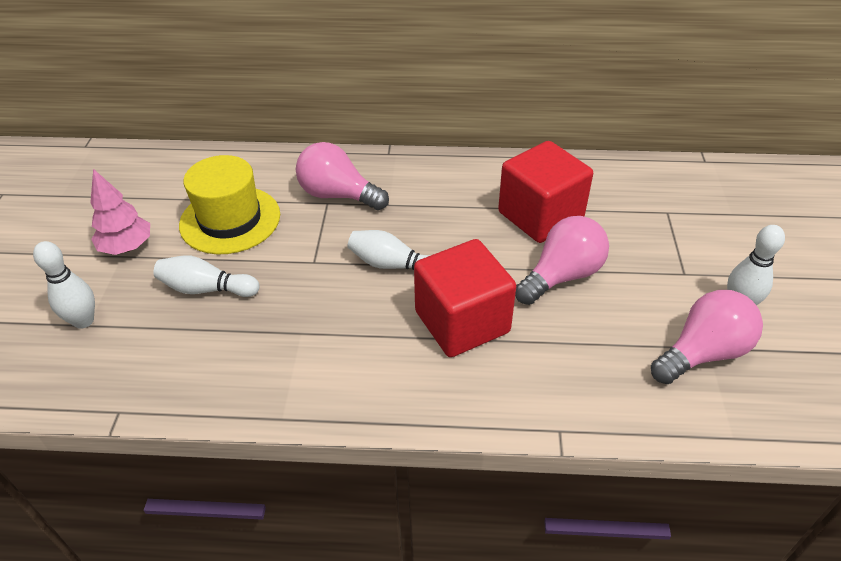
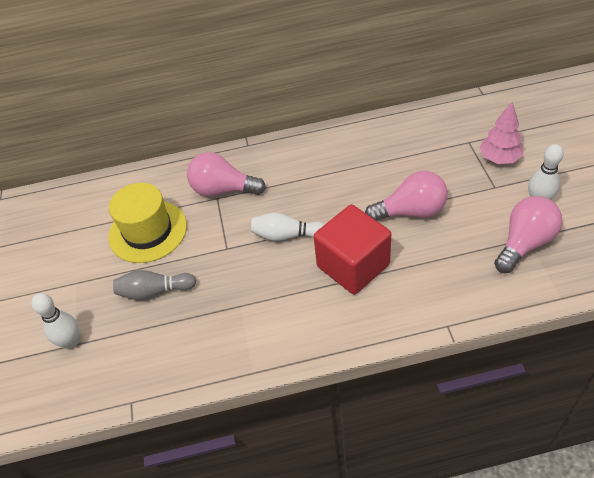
camera: 10 degrees left, 5 degrees up
(127, 247) = (77, 275): pink tree -> pink tree (499, 158)
(206, 289) = (154, 291): white bowling pin -> grey bowling pin
(540, 216) = (380, 168): red cube -> none
(562, 276) = (411, 211): pink light bulb -> pink light bulb turned 45 degrees clockwise

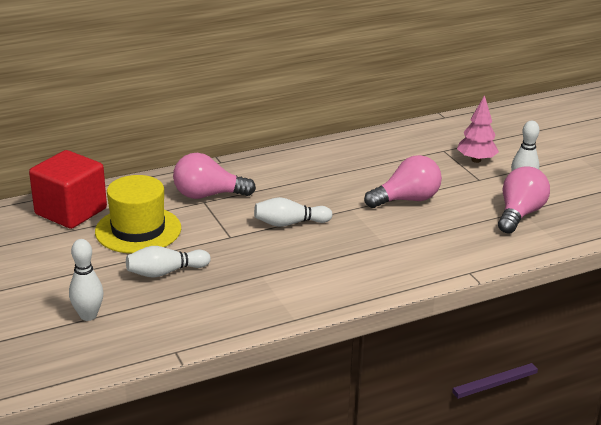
camera: 20 degrees left, 20 degrees down
(154, 291) = (165, 272): grey bowling pin -> white bowling pin
(353, 265) = (365, 239): red cube -> red cube (71, 211)

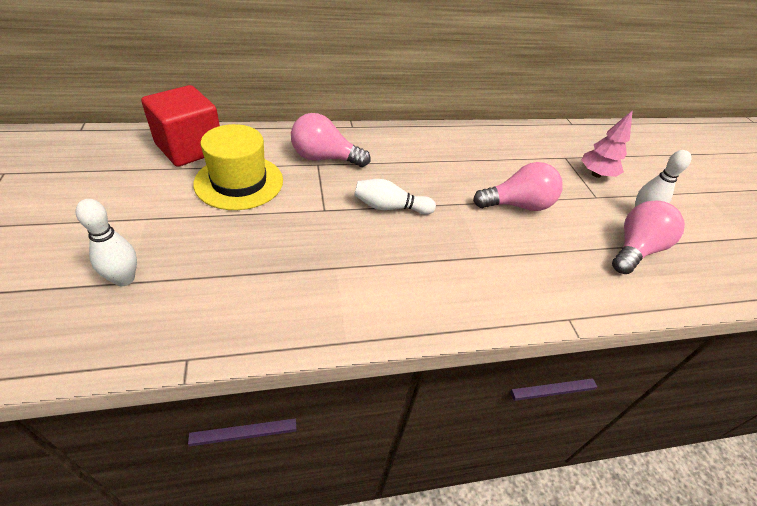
camera: 10 degrees right, 15 degrees up
(165, 272) = (237, 239): white bowling pin -> none

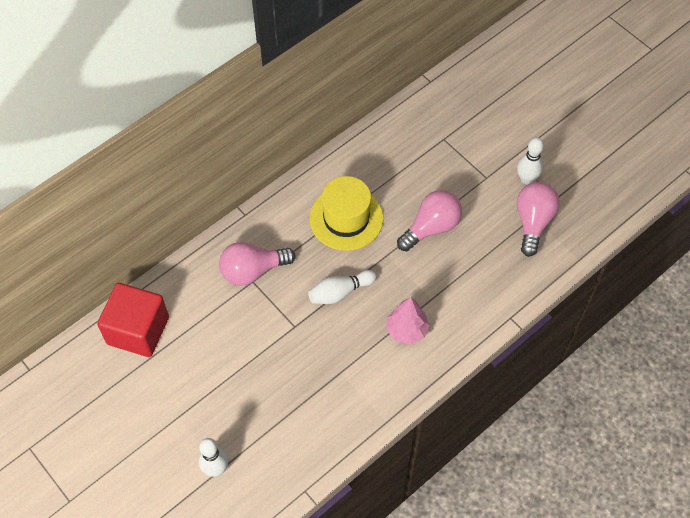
camera: 25 degrees left, 15 degrees up
(239, 182) = (210, 340): yellow hat -> yellow hat (346, 218)
(596, 174) = (476, 147): pink tree -> pink tree (406, 330)

